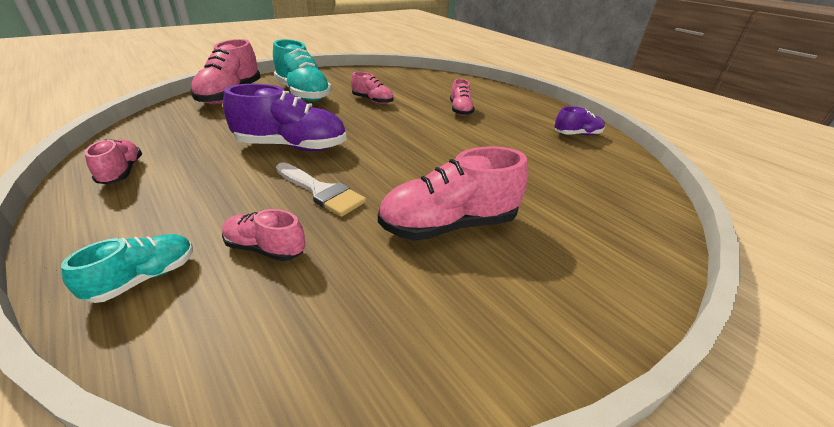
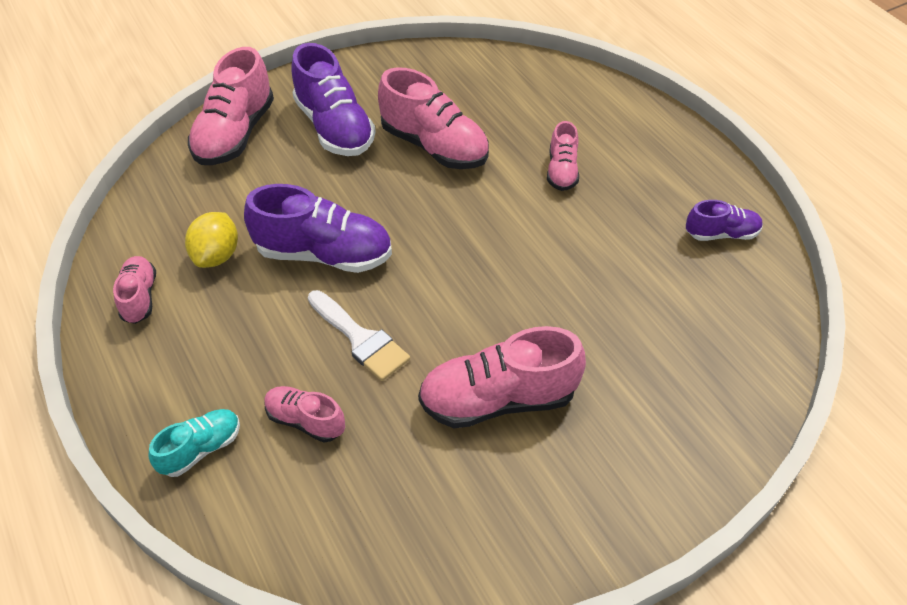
camera: 10 degrees right, 15 degrees up
(201, 148) = (217, 255): none -> yellow lemon
(303, 93) = (334, 127): turquoise shoe -> purple shoe
(372, 101) = (434, 146): pink shoe -> pink shoe, size x1.81

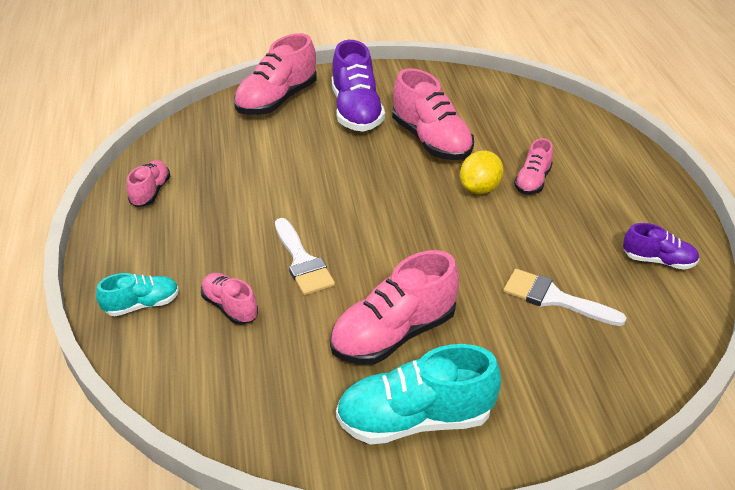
camera: 20 degrees right, 10 degrees down
(217, 255) = (221, 178): yellow lemon -> yellow lemon (479, 188)
(324, 254) = (304, 196): purple shoe -> none
(498, 399) = (393, 334): pink shoe -> pink shoe turned 45 degrees counterclockwise
(563, 493) = (415, 419): none -> turquoise shoe
(640, 307) = (554, 298): none -> white brush

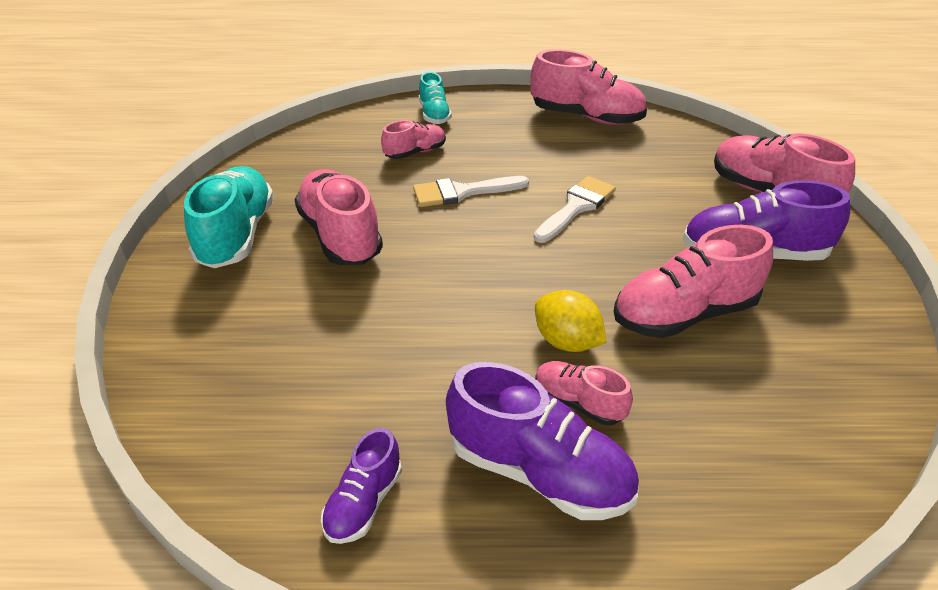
camera: 100 degrees right, 0 degrees up
(151, 192) = (586, 117): pink shoe -> pink shoe, size x1.81
(554, 298) = (338, 364): white brush -> white brush (576, 207)
(594, 193) = (539, 472): none -> purple shoe

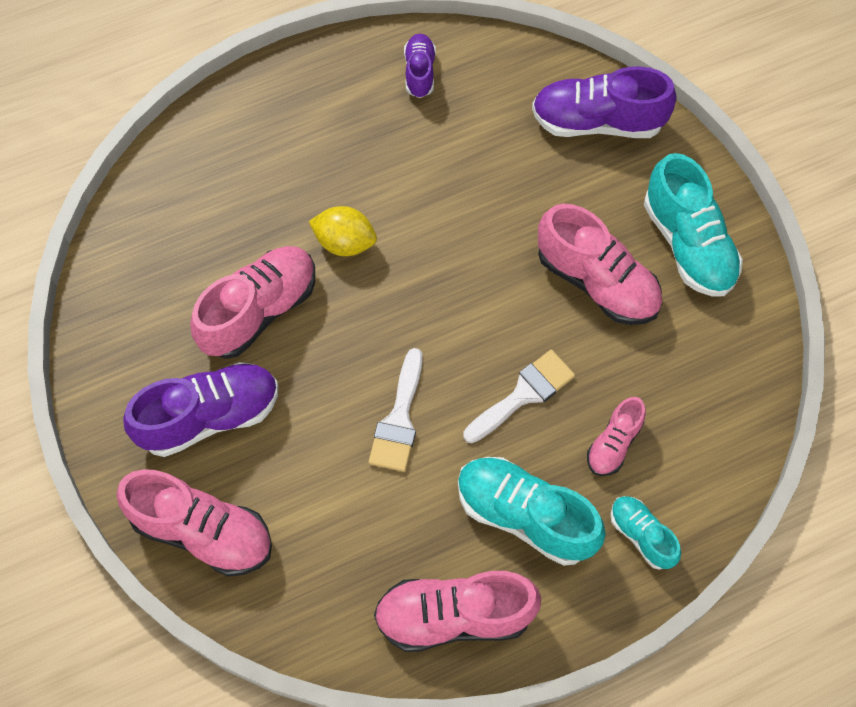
camera: 155 degrees right, 25 degrees up
(508, 140) = (525, 516): none -> turquoise shoe
(539, 472) = (323, 131): purple shoe -> purple shoe (597, 122)
(578, 403) = (316, 191): pink shoe -> none

